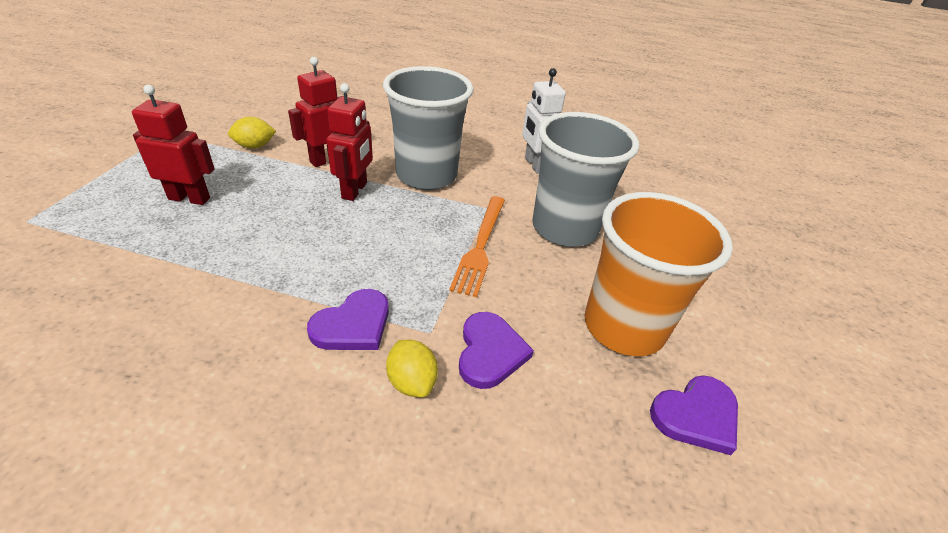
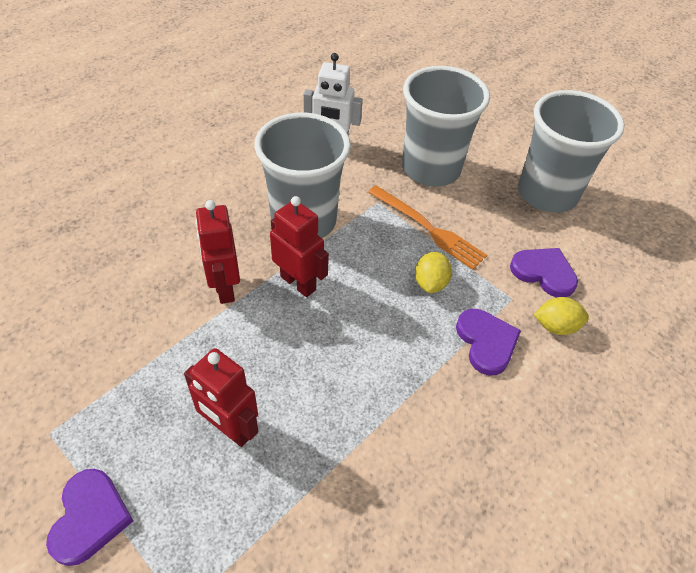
camera: 60 degrees left, 10 degrees up
(189, 198) = (230, 429): red robot -> red robot turned 90 degrees counterclockwise
(255, 146) = (150, 345): yellow lemon -> yellow lemon (430, 283)
(623, 327) = (547, 194): orange cup -> grey cup
(696, 415) = (626, 202): purple heart -> purple heart (90, 517)

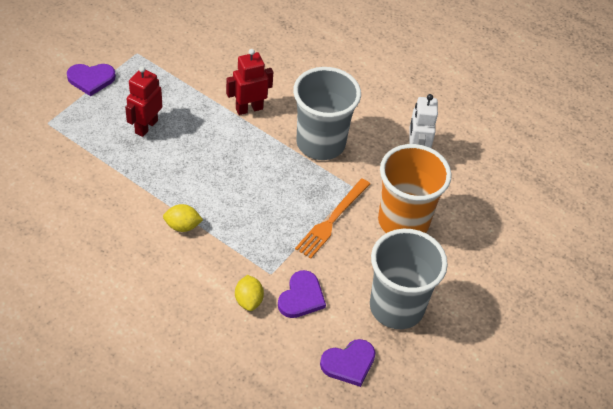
camera: 80 degrees right, 0 degrees up
(298, 283) = (261, 146): red robot -> none
(430, 283) = (276, 222): yellow lemon -> yellow lemon (182, 226)
(431, 169) = (403, 221): grey cup -> orange cup
(486, 342) = (227, 255): purple heart -> purple heart (349, 363)

